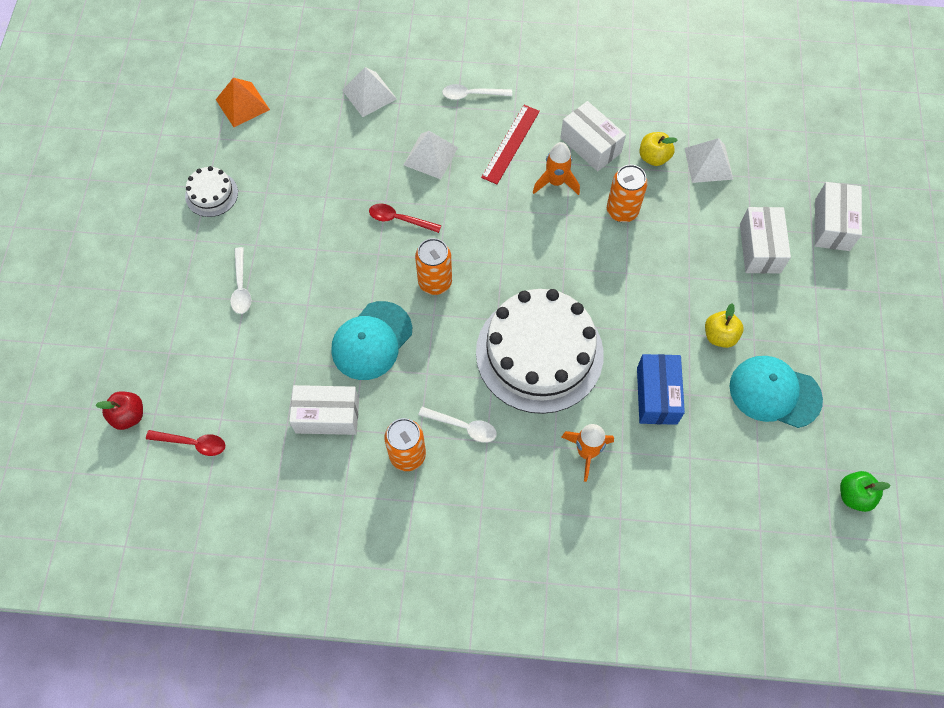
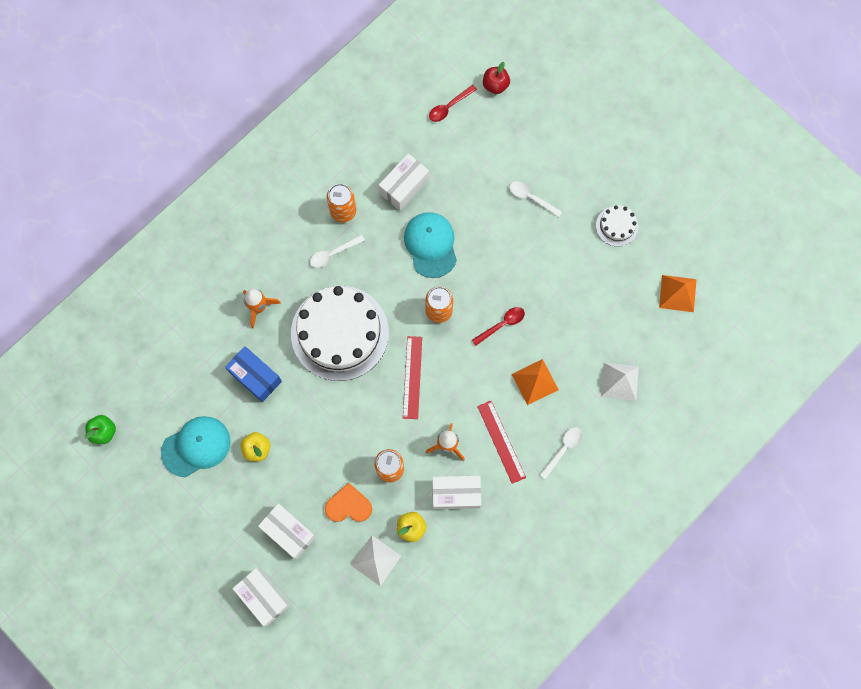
camera: 130 degrees right, 10 degrees up
(430, 156) = (535, 382): white pyramid -> orange pyramid
(521, 256) = (412, 377): none -> red ruler
(687, 219) = (348, 505): none -> orange heart

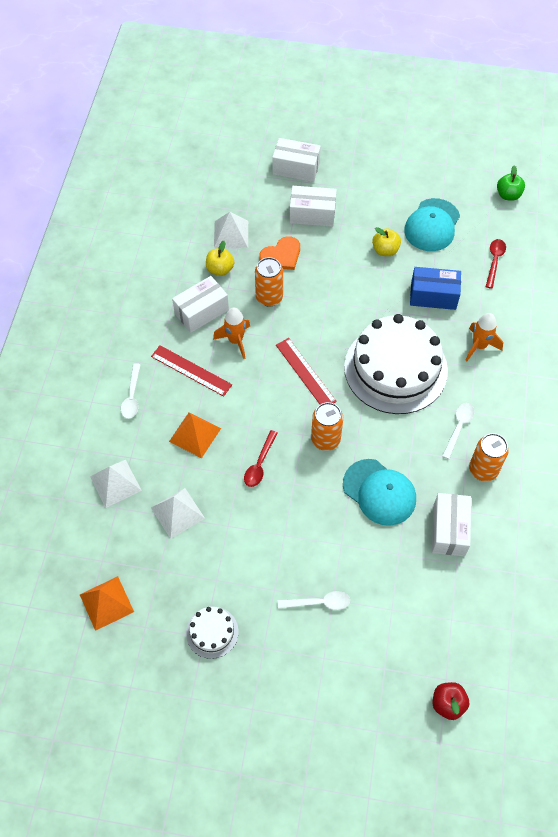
camera: 145 degrees right, 15 degrees down
(449, 107) = (474, 644): red spoon -> red spoon (494, 261)
(587, 327) = (177, 513): none -> white pyramid

